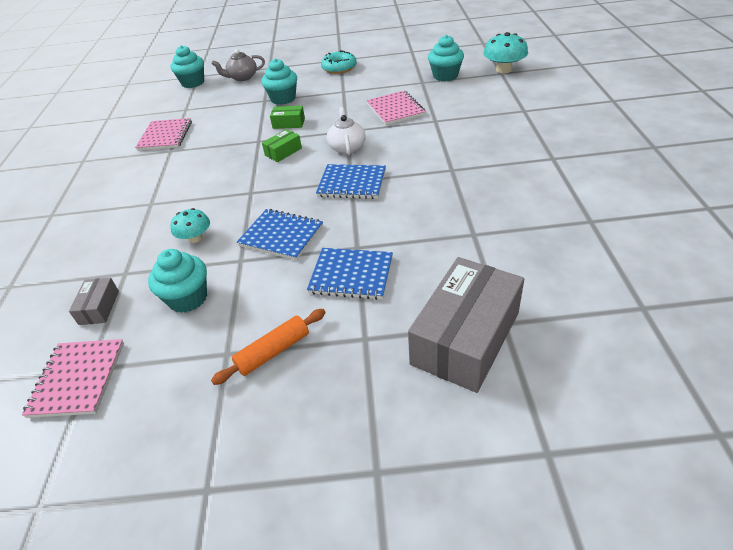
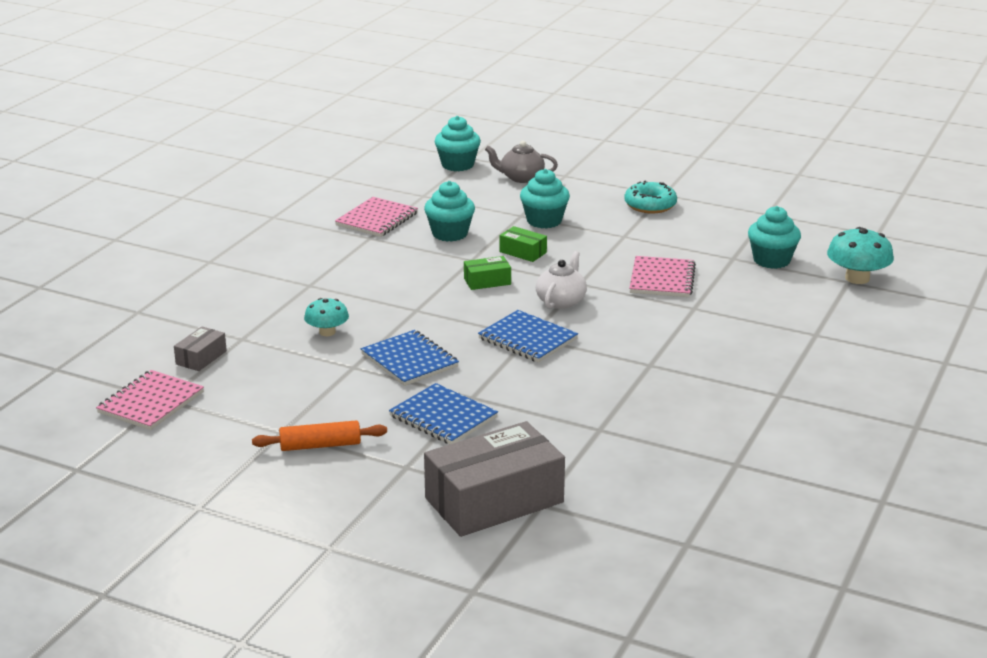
camera: 25 degrees right, 15 degrees down
(188, 298) = (281, 379): turquoise cupcake -> turquoise cupcake (450, 234)

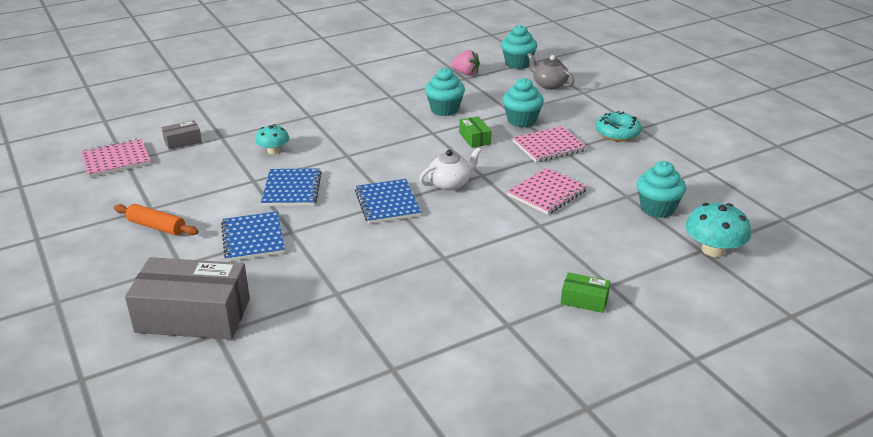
camera: 35 degrees right, 5 degrees up
(377, 219) = (412, 85): pink notebook -> pink notebook (549, 146)
(417, 191) = (466, 73): none -> pink strawberry
(487, 281) = (421, 151): green box -> green box (584, 300)

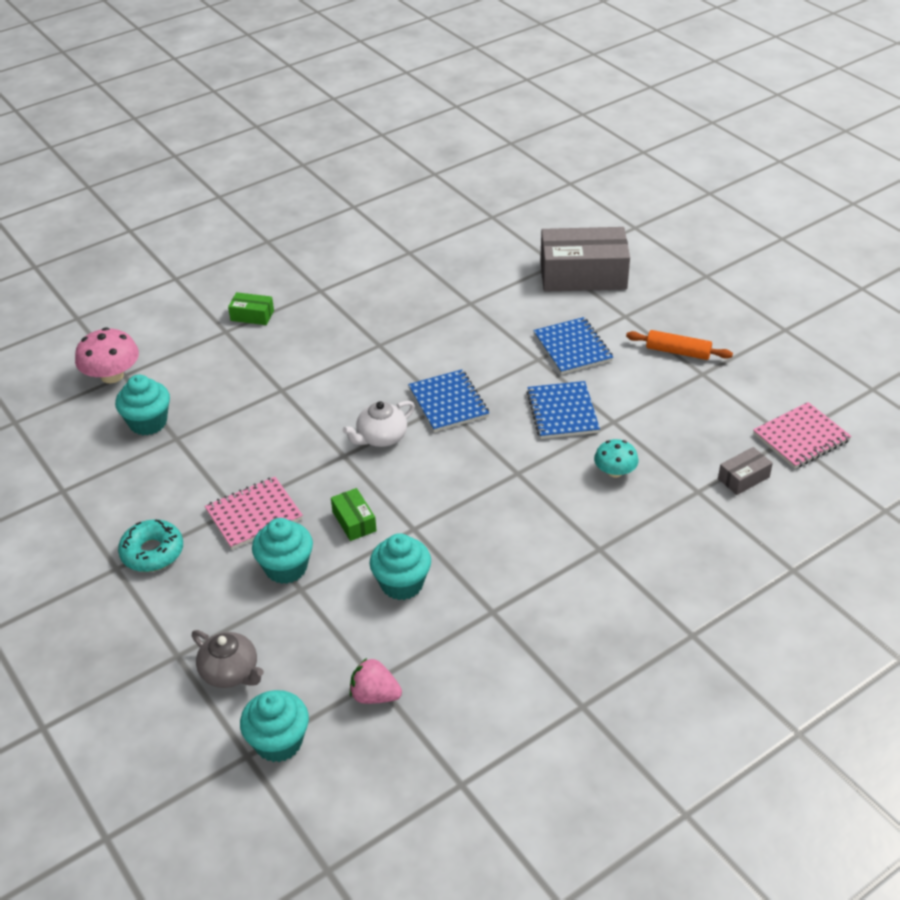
camera: 175 degrees right, 10 degrees up
(547, 193) = (268, 433): pink notebook -> none
(713, 250) = (112, 375): turquoise mushroom -> pink mushroom

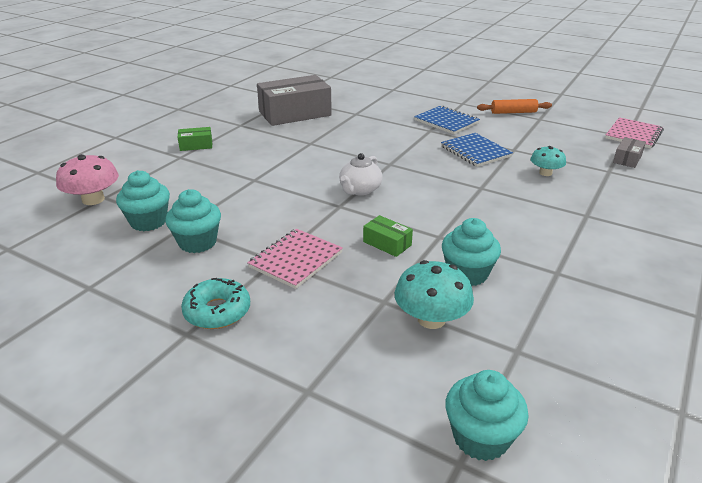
camera: 25 degrees left, 10 degrees down
(231, 672) = (376, 389): grey teapot -> none
(286, 568) = (357, 289): turquoise cupcake -> turquoise cupcake (197, 242)
(327, 622) = (431, 319): none -> turquoise mushroom
(375, 695) = (529, 363): pink strawberry -> none
(448, 403) = (391, 162): blue notebook -> none
(583, 275) = (415, 91): grey box -> grey box (295, 113)

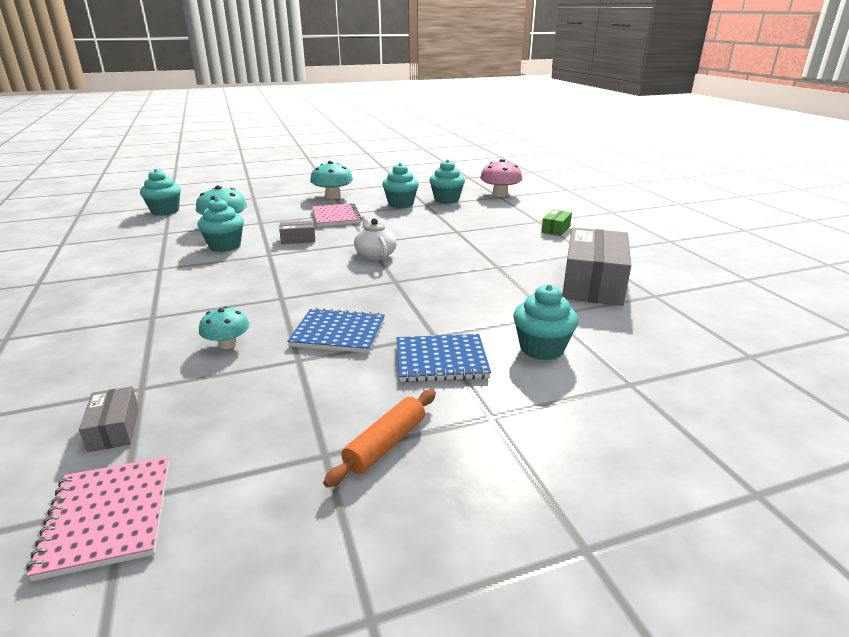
camera: 130 degrees right, 5 degrees down
(217, 311) = (333, 196): turquoise donut -> turquoise mushroom
(387, 243) = (298, 239): green box -> grey box
(395, 107) = (541, 348): none -> turquoise cupcake

